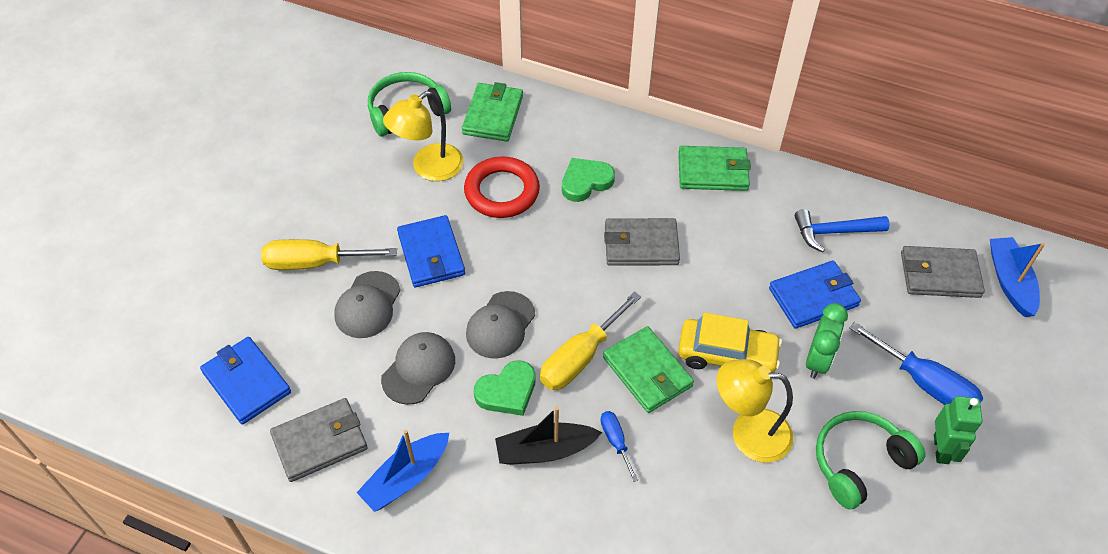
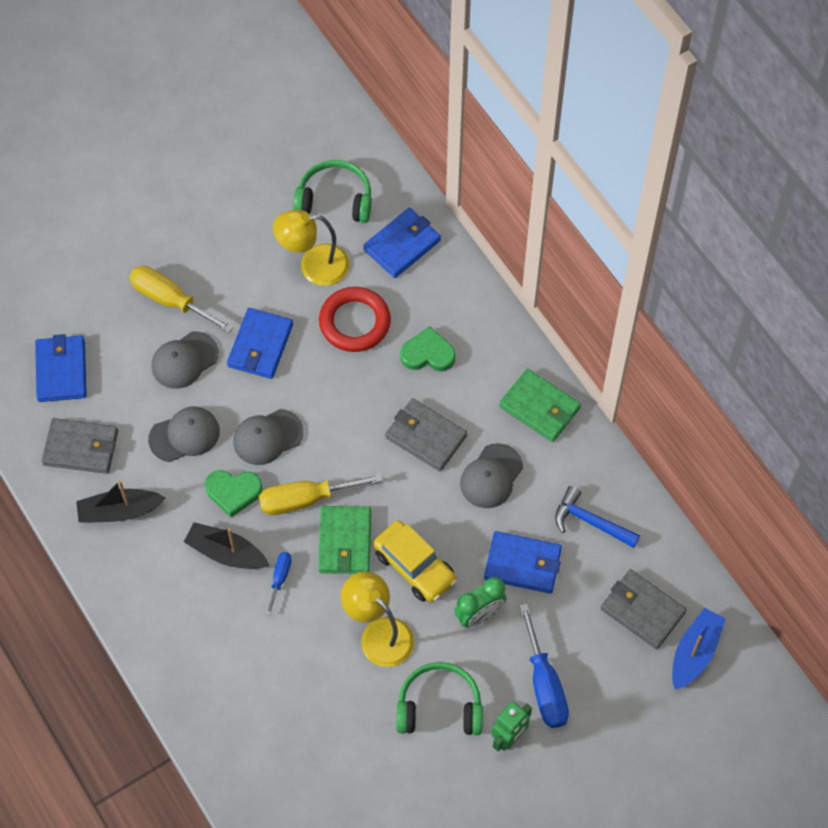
camera: 35 degrees right, 10 degrees up
(406, 477) = (119, 511): blue boat -> black boat
(493, 115) = (402, 245): green wallet -> blue wallet
(723, 244) = (491, 476): none -> grey cap

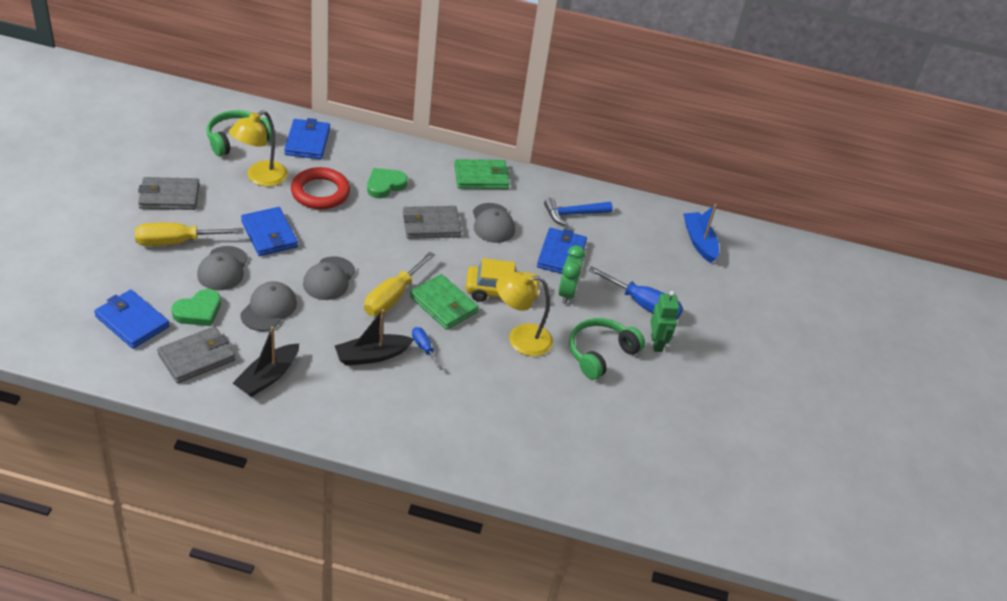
camera: 50 degrees left, 20 degrees down
(233, 492) = (339, 320): green heart -> green heart (198, 311)
(523, 564) = (561, 255): blue wallet -> blue wallet turned 45 degrees counterclockwise
(642, 610) = (650, 239): grey wallet -> grey wallet (169, 196)

